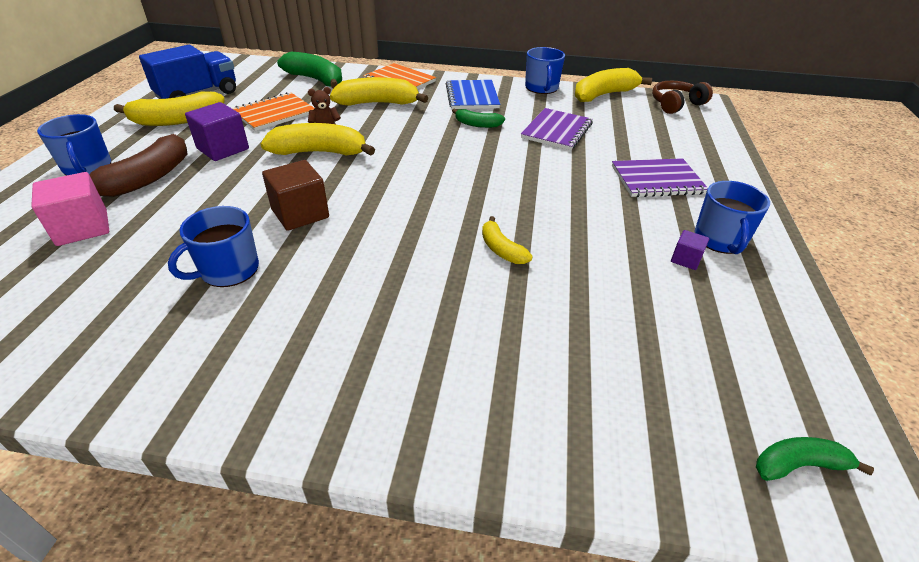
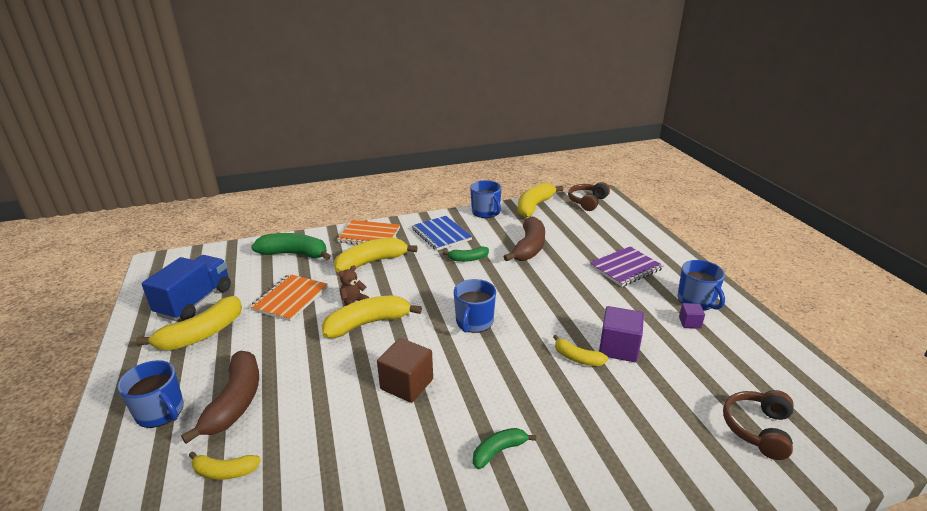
camera: 25 degrees left, 10 degrees down
(82, 228) = (224, 471): pink cube -> yellow banana
(223, 149) = (278, 348): purple cube -> purple cube (618, 348)
(228, 270) = (398, 455): blue mug -> blue mug (474, 322)
(556, 131) = (529, 247): purple notebook -> brown banana
(662, 406) = (758, 429): none -> brown headphones
(798, 465) = (845, 433): green banana -> green banana (499, 451)

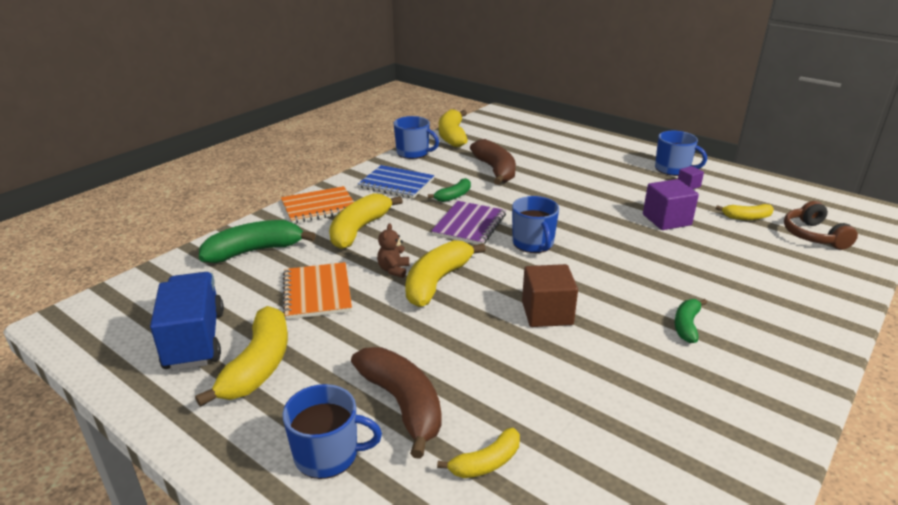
camera: 35 degrees left, 0 degrees up
(577, 358) = (649, 238): yellow banana -> yellow banana (746, 217)
(587, 202) = (494, 120): brown headphones -> none
(625, 268) = (594, 162): purple notebook -> purple notebook (469, 225)

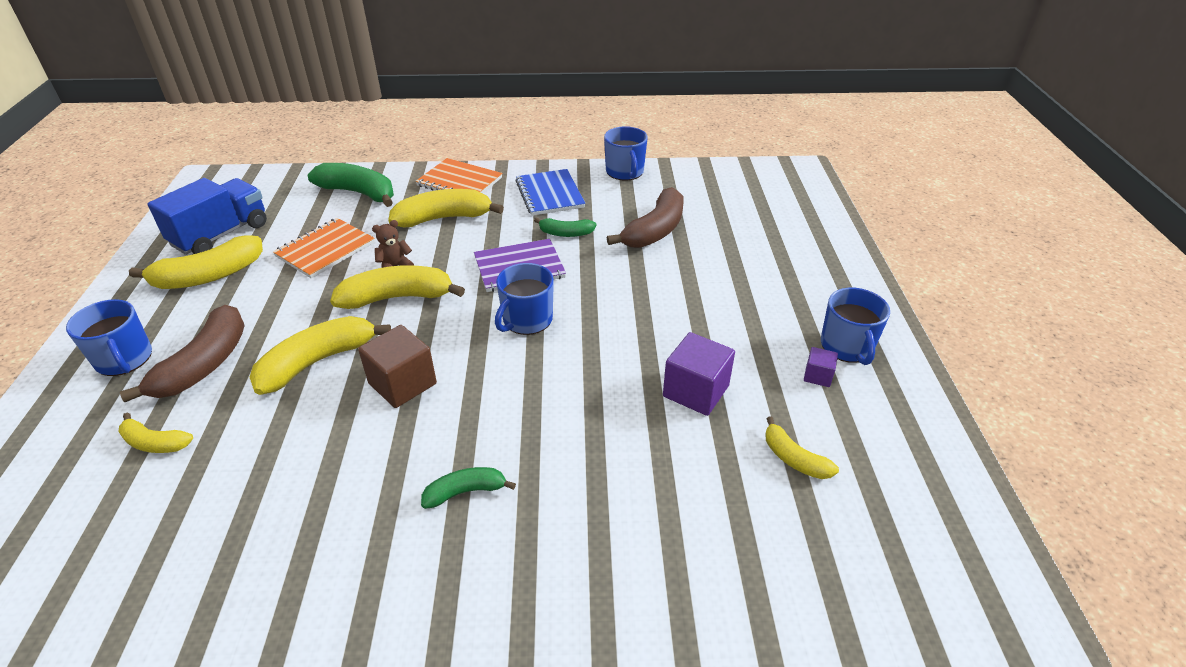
camera: 50 degrees right, 10 degrees up
(452, 136) = (695, 173): yellow banana -> yellow banana (317, 362)
(813, 236) = (823, 544): brown headphones -> none

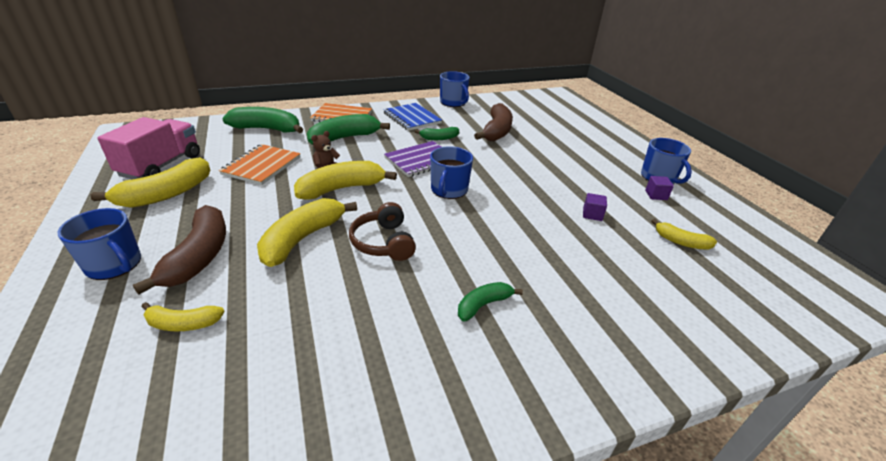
camera: 20 degrees left, 5 degrees down
(221, 235) = (161, 166): blue truck -> pink truck
(402, 383) = (383, 242): brown cube -> brown headphones
(444, 218) = (345, 138): yellow banana -> green banana
(696, 391) = (592, 214): purple cube -> purple cube, size x0.52

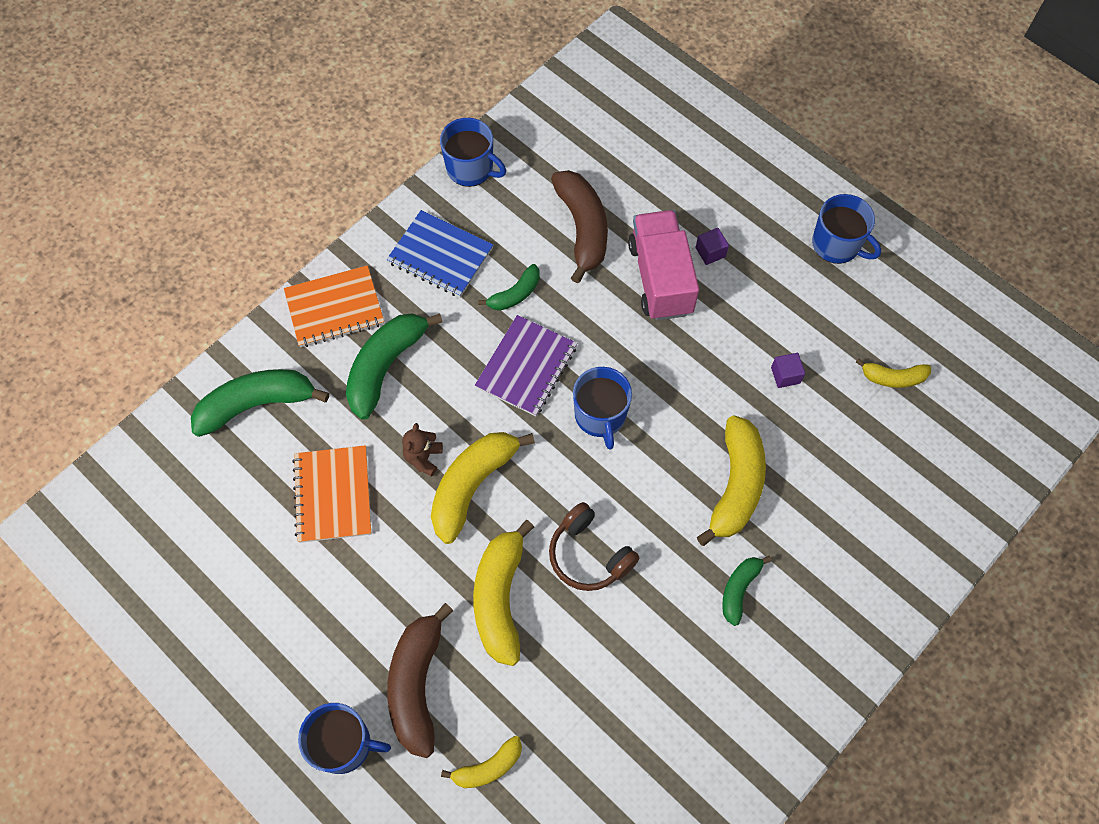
camera: 25 degrees left, 30 degrees up
(161, 166) = (204, 568): pink truck -> pink truck (660, 278)
(166, 194) = (273, 615): yellow banana -> yellow banana (735, 485)
(199, 256) = (417, 684): brown banana -> brown banana turned 150 degrees counterclockwise
(656, 195) = (844, 291): purple cube -> purple cube (710, 252)

